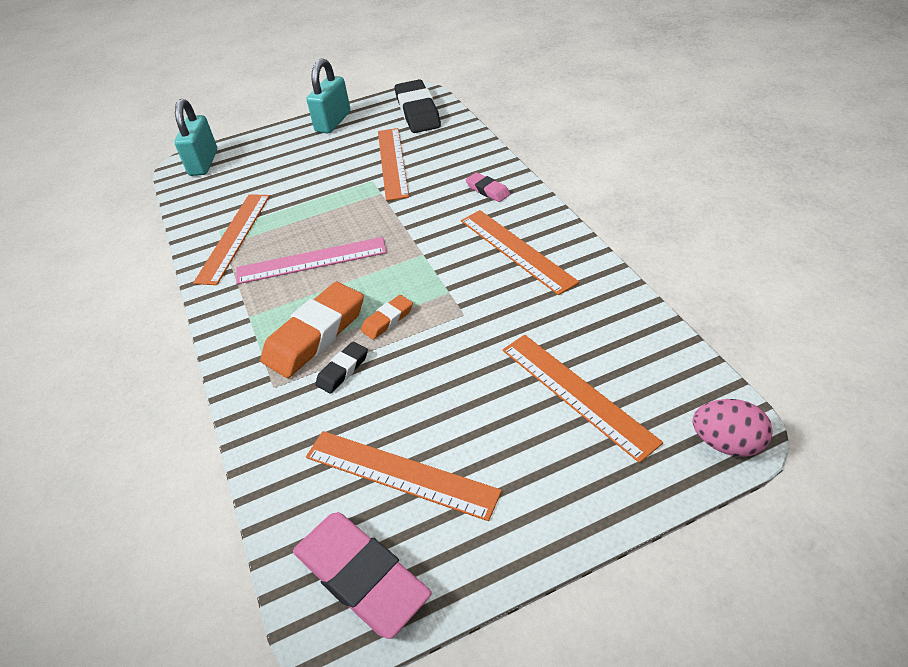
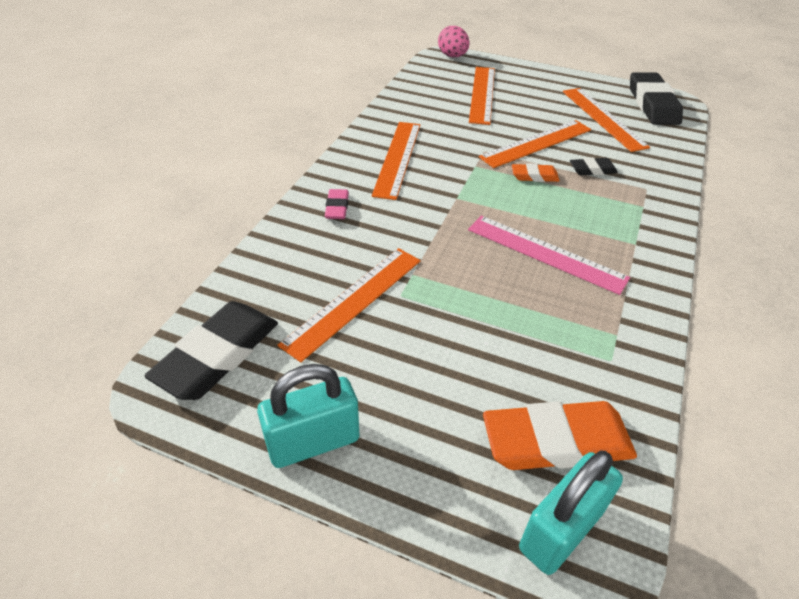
camera: 140 degrees left, 0 degrees up
(234, 237) = (600, 336): orange ruler -> orange ruler (536, 143)
(315, 335) = (592, 198): orange eraser -> orange eraser (556, 441)
(361, 577) = (652, 104): pink eraser -> black eraser

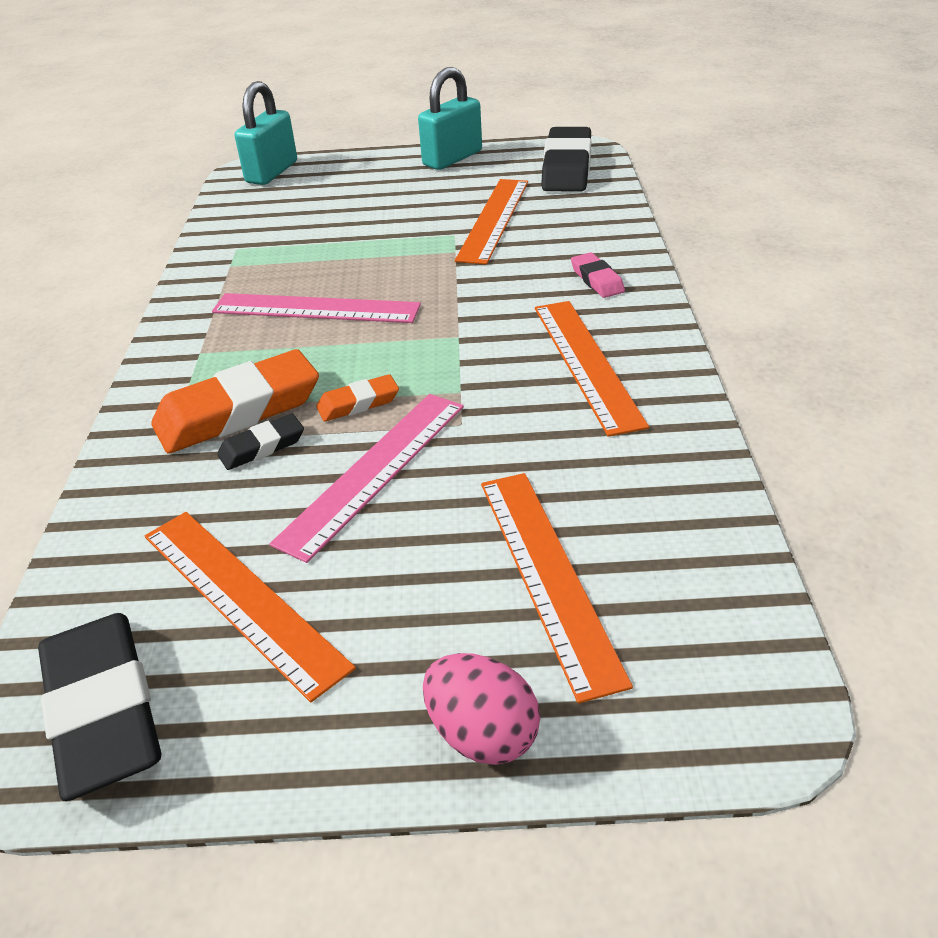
camera: 160 degrees right, 5 degrees down
(452, 56) = (736, 725): pink egg -> pink egg (482, 734)
(536, 143) = (374, 471): orange ruler -> pink ruler
(556, 441) = (280, 199): orange eraser -> orange eraser (238, 411)

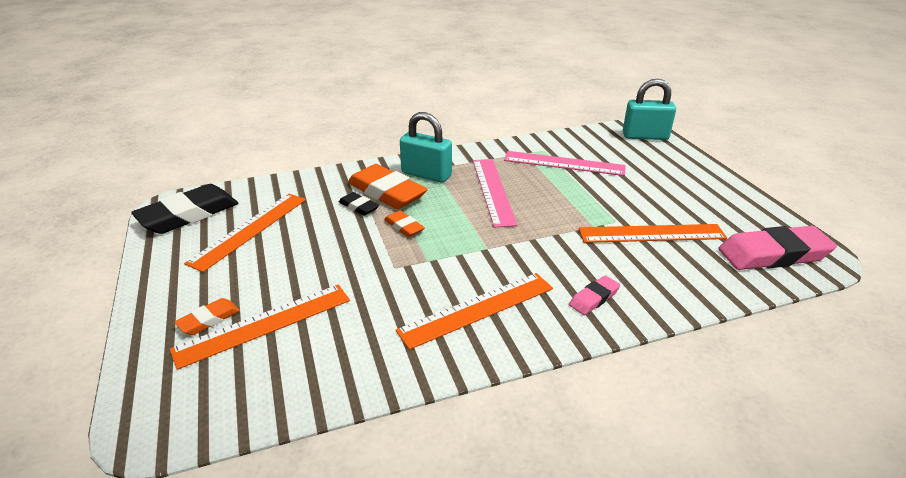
camera: 70 degrees right, 5 degrees down
(374, 471) = (345, 245): pink ruler -> pink ruler (564, 163)
(452, 158) = (733, 197): turquoise padlock -> turquoise padlock (426, 174)
(482, 734) = (157, 320): pink egg -> none
(510, 651) = (209, 319): none -> orange eraser
(567, 168) = (773, 254): black eraser -> pink eraser

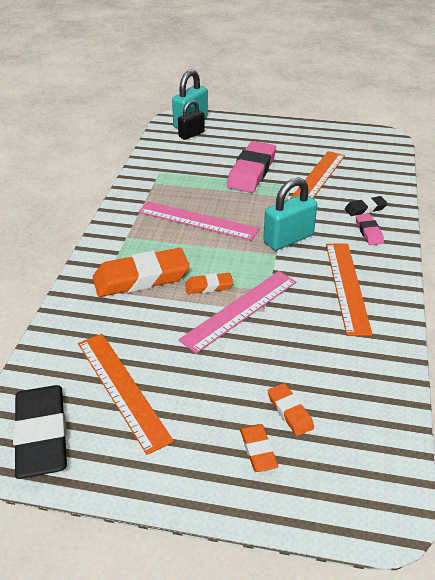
camera: 60 degrees left, 5 degrees up
(264, 324) = (290, 412): orange ruler -> orange eraser
(358, 207) = (150, 303): black eraser -> black eraser (365, 209)
(426, 174) = (133, 245): turquoise padlock -> turquoise padlock (288, 239)
(564, 163) = (191, 172): pink ruler -> pink ruler (240, 310)
(625, 143) = (191, 134): none -> black padlock
(773, 254) = (372, 149): pink eraser -> pink eraser (252, 172)

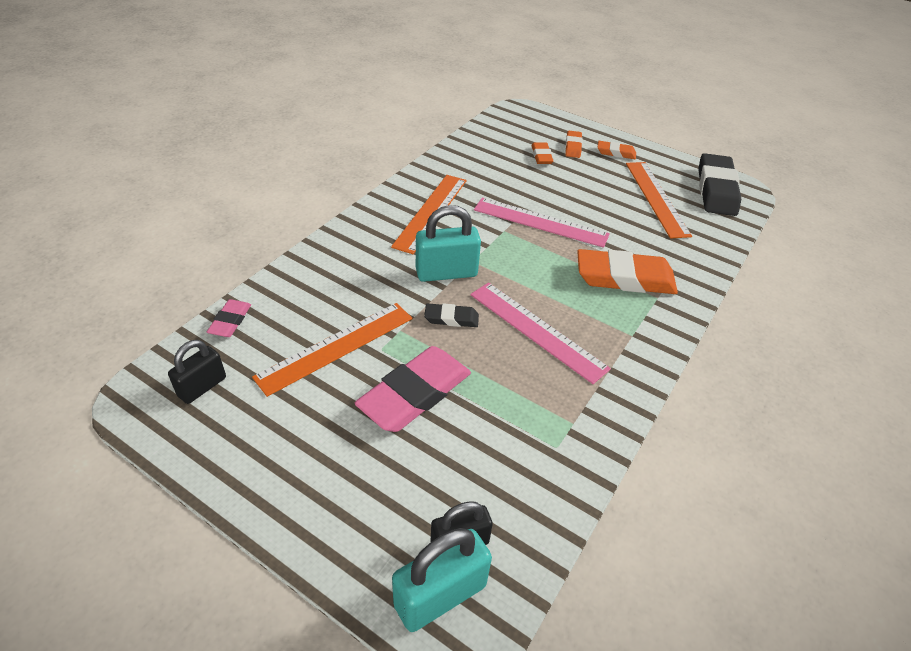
camera: 160 degrees left, 5 degrees up
(209, 286) = (559, 250): orange eraser -> orange eraser (616, 153)
(240, 310) = (540, 222): pink ruler -> pink ruler turned 45 degrees clockwise
(364, 147) = (202, 387): none -> black padlock
(365, 209) = (326, 281): black eraser -> black eraser (451, 318)
(369, 232) = (354, 253): pink eraser -> pink eraser (230, 321)

